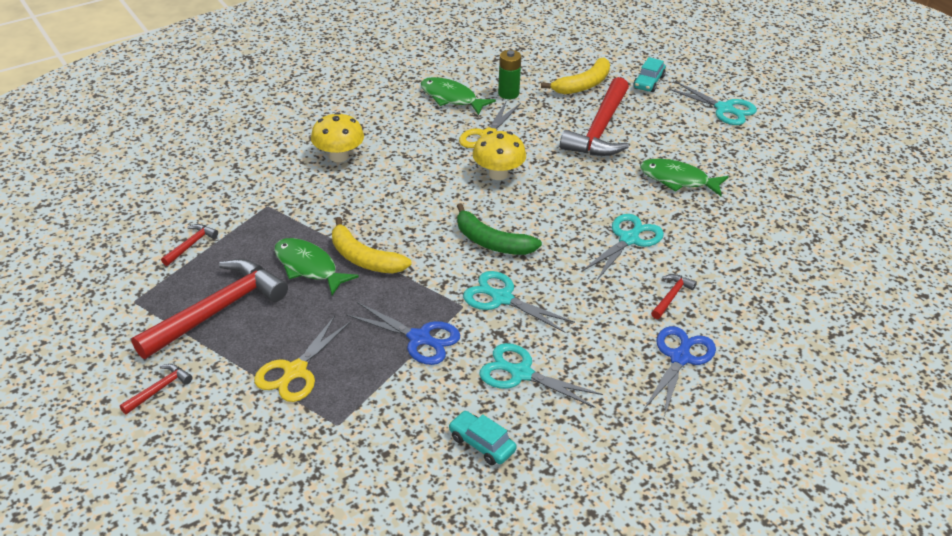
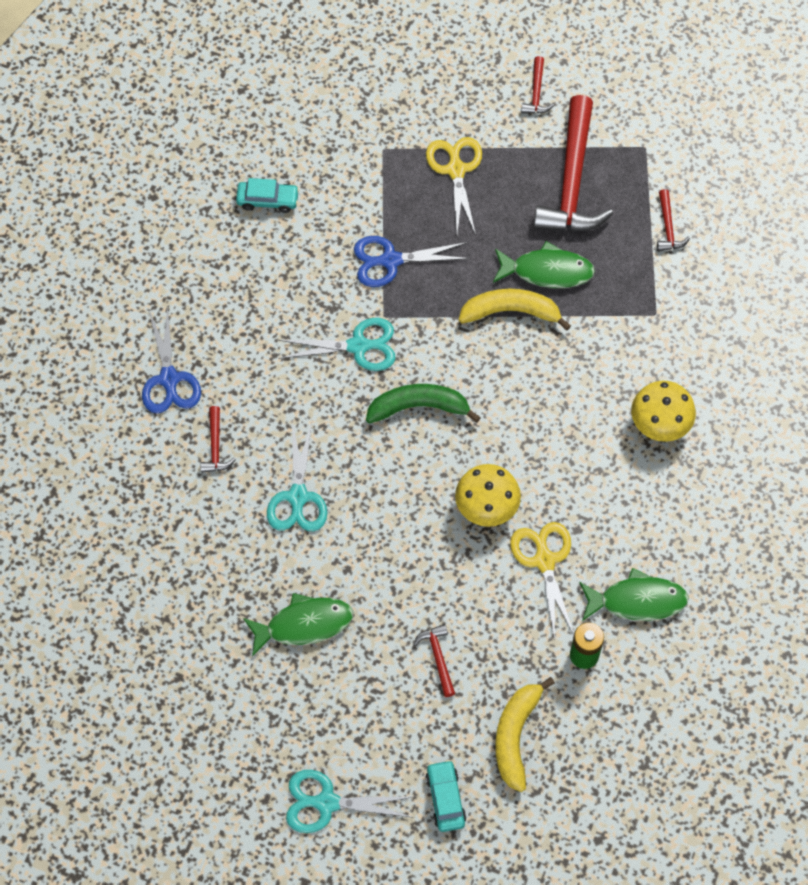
camera: 145 degrees right, 25 degrees up
(520, 373) = (286, 279): turquoise scissors -> none
(600, 130) = (438, 658): red hammer -> red hammer, size x0.43

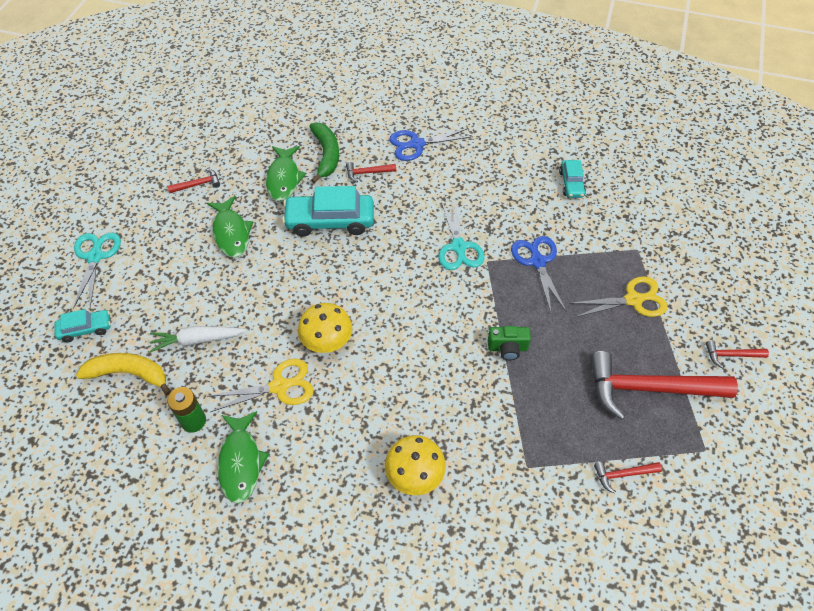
camera: 85 degrees right, 10 degrees down
(298, 498) = (330, 221): turquoise scissors -> turquoise car
(419, 407) = (411, 289): green banana -> green banana (326, 155)
(438, 658) = (199, 316): red hammer -> red hammer (198, 184)
(473, 657) = (197, 340): none -> white carrot
(511, 312) = (507, 348): yellow banana -> green camera
(547, 271) = (552, 373): green fish -> green fish (284, 178)

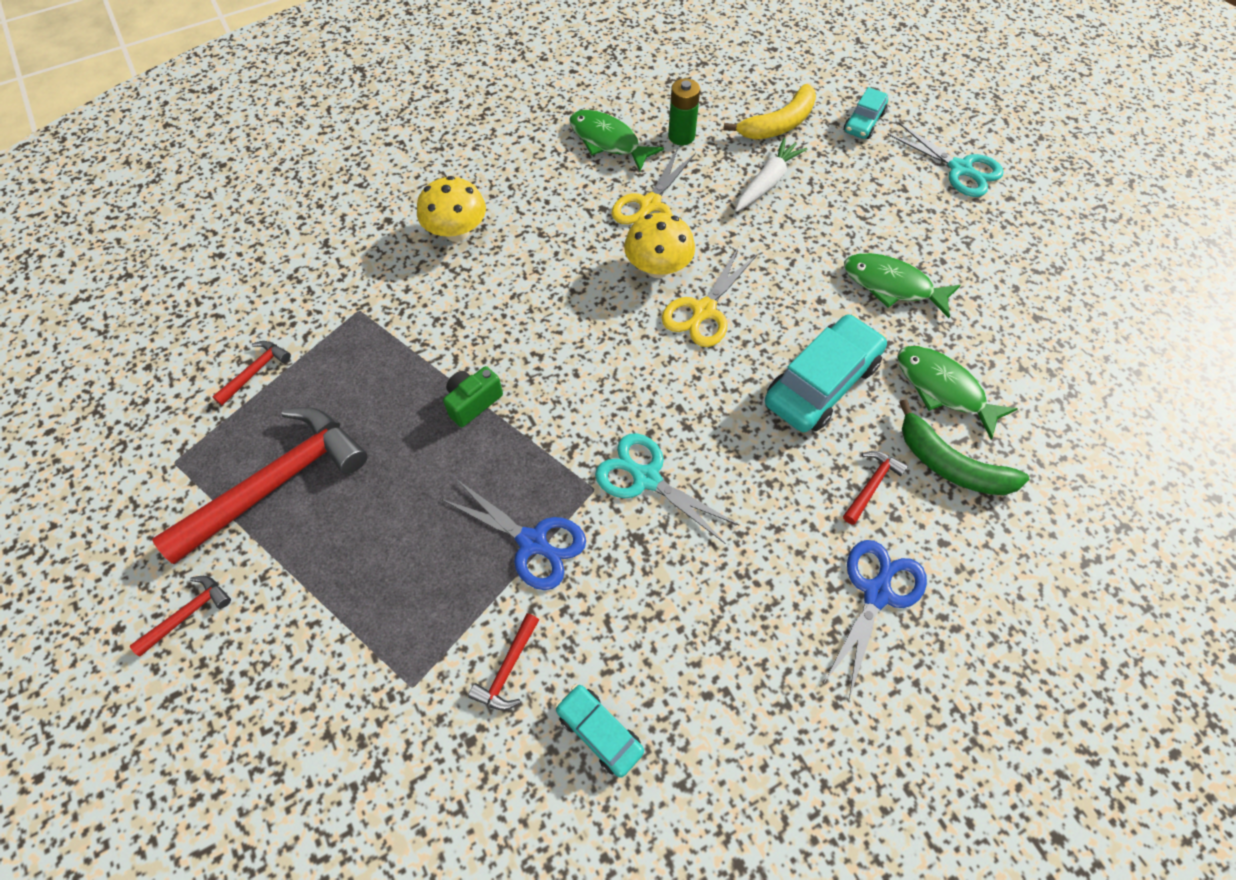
camera: 135 degrees right, 5 degrees up
(198, 184) = (1007, 303): red hammer -> red hammer (508, 669)
(634, 300) = (365, 592): yellow scissors -> yellow scissors (703, 311)

